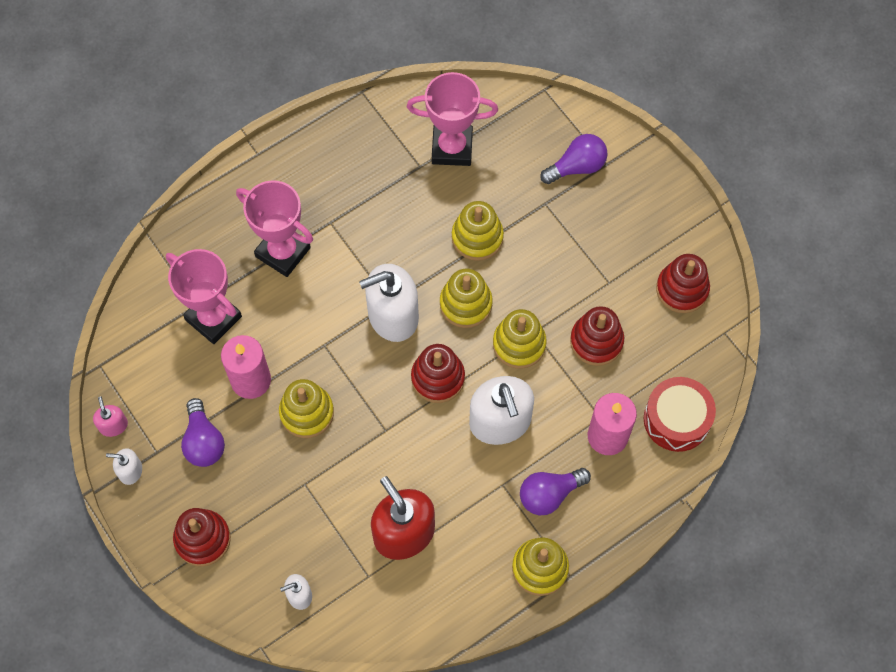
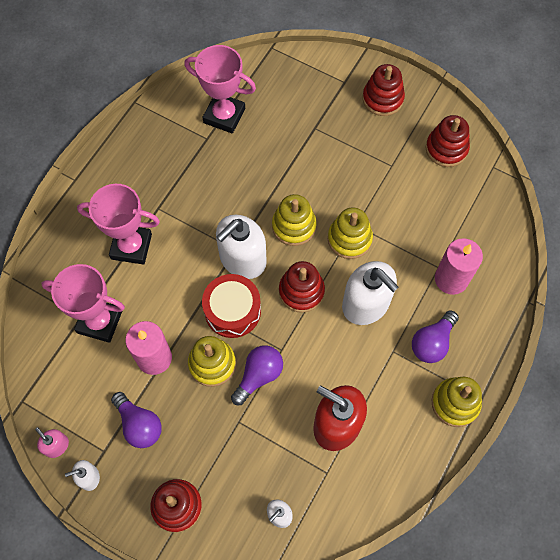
camera: 25 degrees left, 0 degrees up
(452, 148) = (224, 116): pink trophy -> pink trophy turned 45 degrees clockwise
(477, 237) = (277, 173): yellow stacking toy -> none
(577, 167) = (324, 92): purple light bulb -> purple light bulb (259, 376)
(596, 341) = (405, 212): red stacking toy -> red stacking toy (382, 99)
(676, 419) = (494, 244): red drum -> red drum (232, 311)

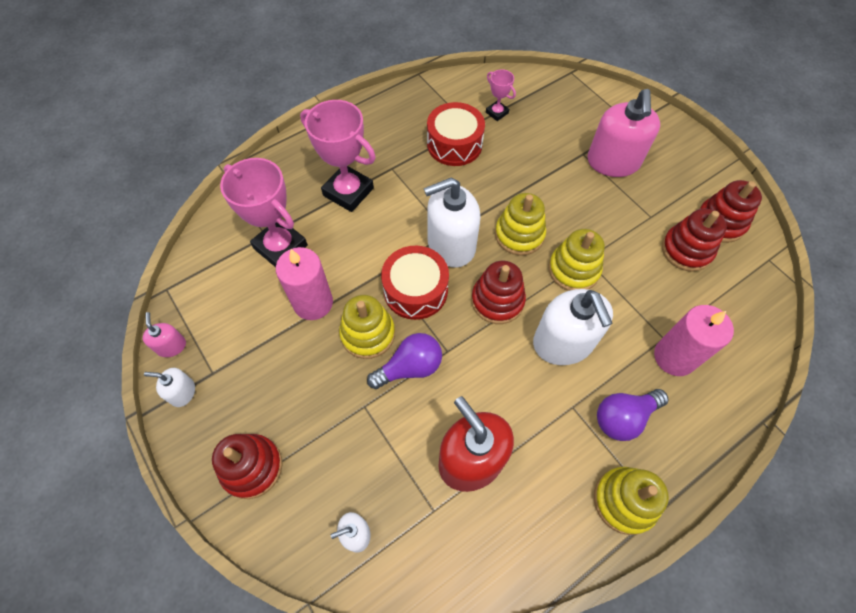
camera: 25 degrees right, 5 degrees down
(139, 425) = (262, 362): purple light bulb -> none
(201, 162) = (454, 144): none -> red drum
(224, 116) = (497, 113): pink trophy -> pink trophy, size x0.49
(342, 126) = (613, 162): none -> pink soap dispenser
(382, 99) = (667, 152): red stacking toy -> red stacking toy (686, 250)

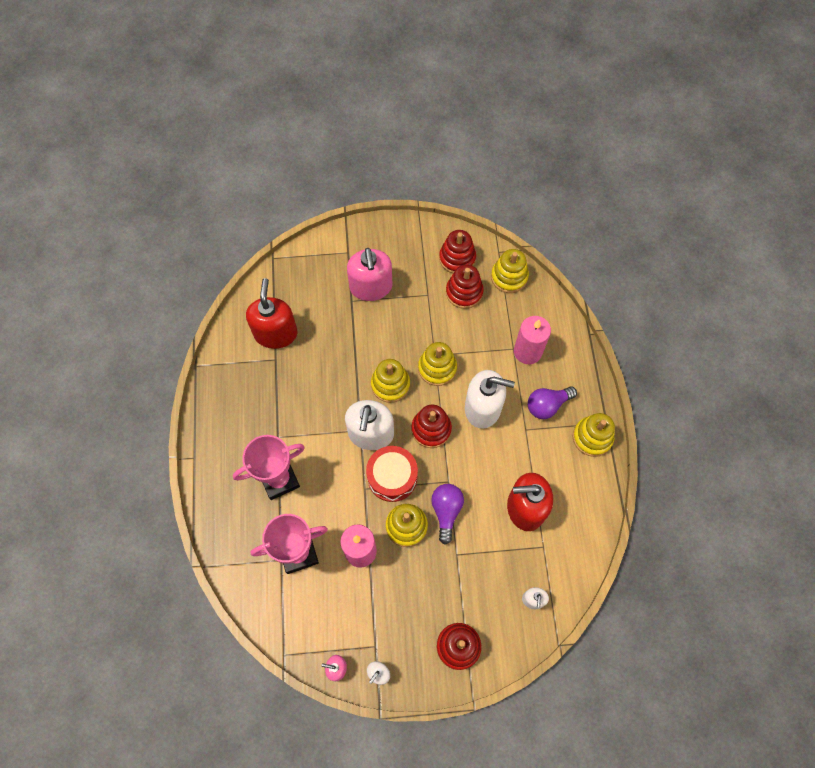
camera: 60 degrees left, 5 degrees up
(454, 144) = (285, 380): red drum -> none
(497, 113) = (275, 333): pink trophy -> red soap dispenser
(613, 162) = (371, 287): pink soap dispenser -> pink soap dispenser turned 45 degrees clockwise
(623, 417) = (547, 405): purple light bulb -> purple light bulb turned 60 degrees clockwise
(749, 287) = (509, 277): none -> yellow stacking toy

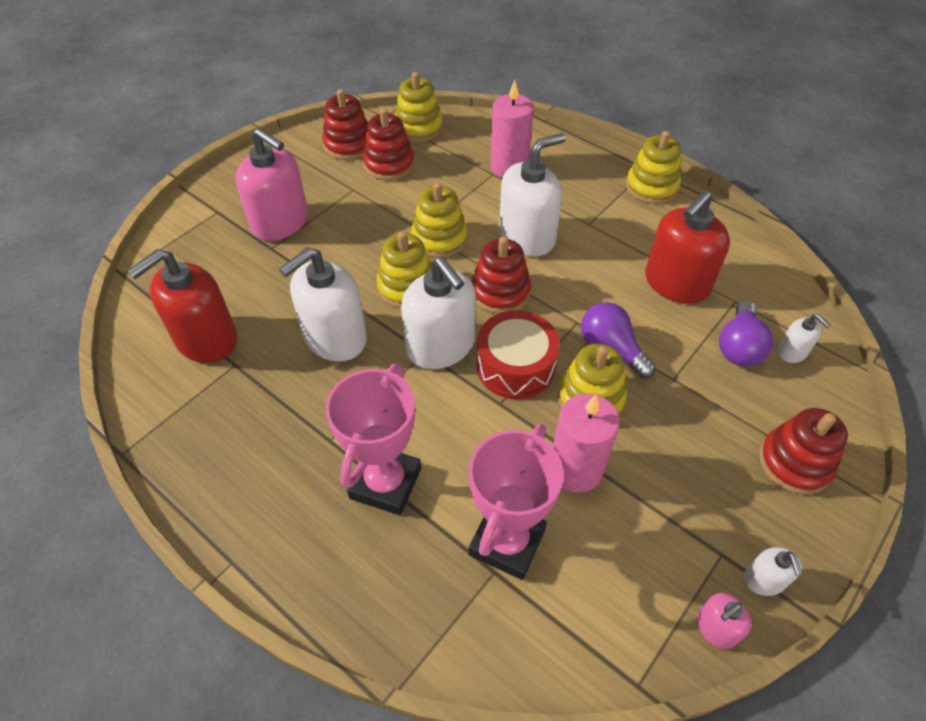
camera: 45 degrees left, 15 degrees down
(275, 333) = (206, 339): red soap dispenser -> red soap dispenser turned 90 degrees counterclockwise
(329, 384) = (335, 337): none -> white soap dispenser
(547, 405) = (582, 192): purple light bulb -> purple light bulb (739, 347)

